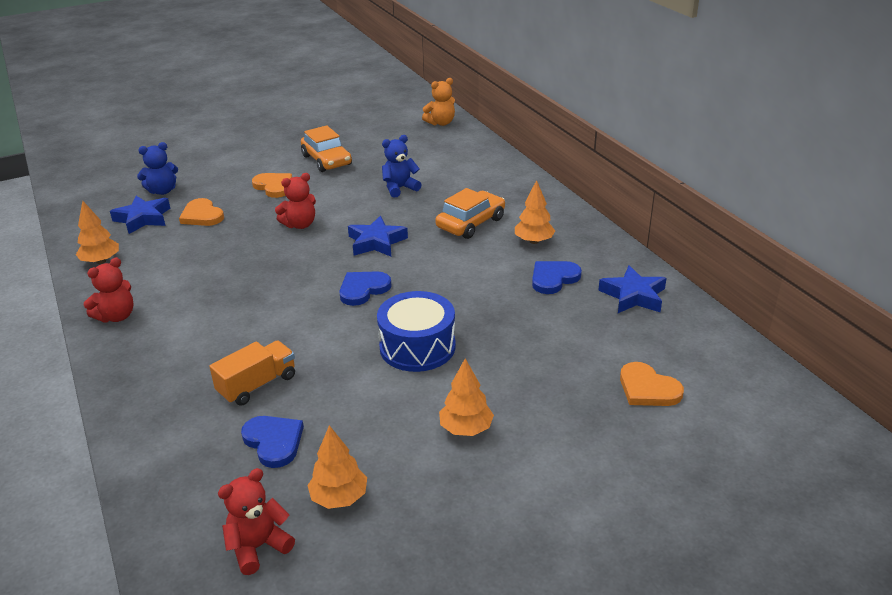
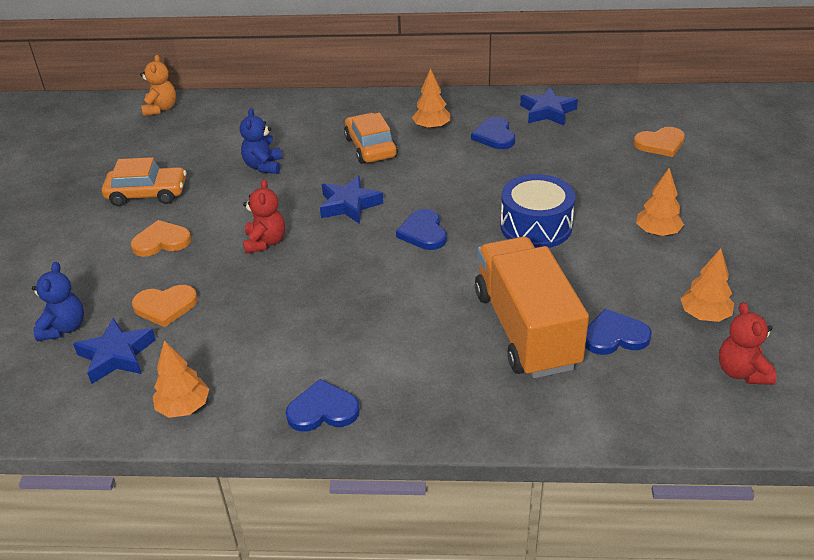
camera: 60 degrees left, 5 degrees up
(116, 316) = (323, 410): red teddy bear -> blue heart
(257, 385) = (526, 329): orange truck -> orange truck, size x1.92

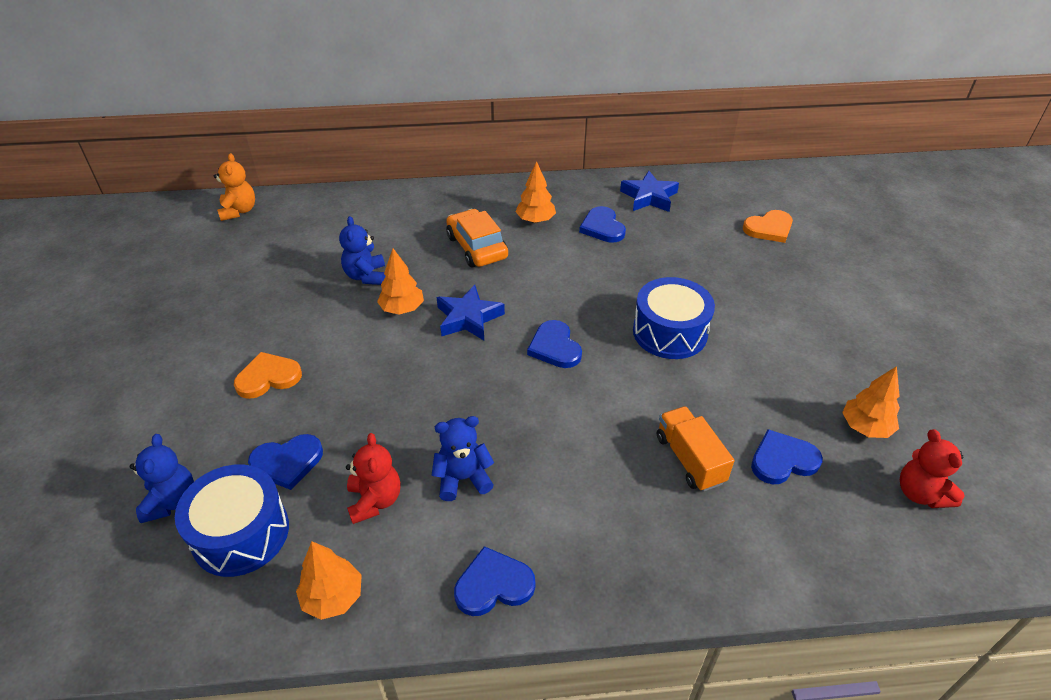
camera: 10 degrees left, 5 degrees up
(116, 355) = (241, 533): blue star -> blue drum
(147, 194) = (241, 318): orange car -> none
(165, 306) = (287, 462): orange heart -> blue heart
(265, 242) = (386, 370): red teddy bear -> red teddy bear (375, 500)
(315, 329) = (463, 478): none -> blue teddy bear
(526, 329) = (689, 459): orange truck -> orange truck, size x0.52
(657, 232) = (793, 331): orange tree -> orange tree (402, 309)

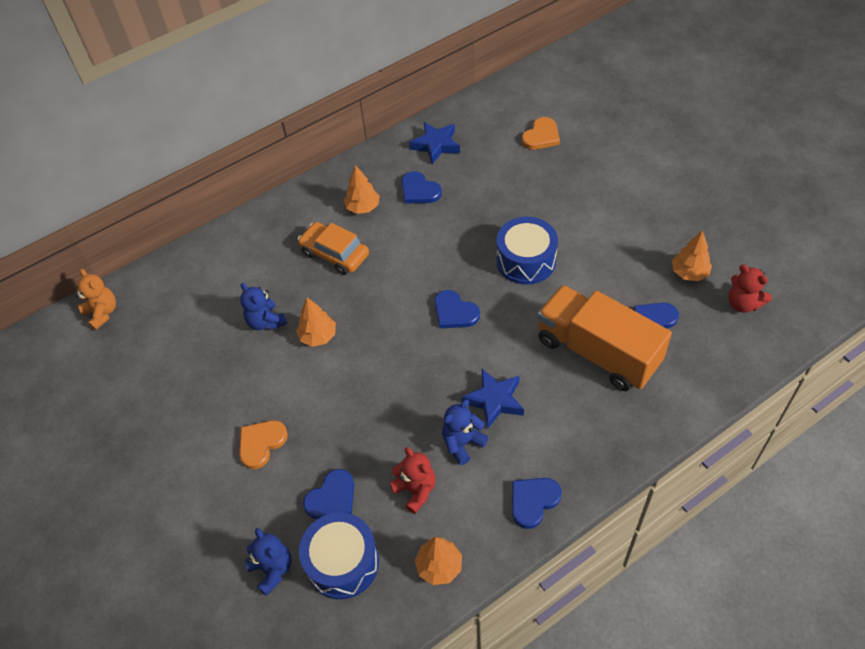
camera: 25 degrees left, 10 degrees up
(468, 318) = (375, 319): blue star -> blue star (494, 400)
(689, 459) = (597, 352): orange truck -> orange truck, size x1.92

